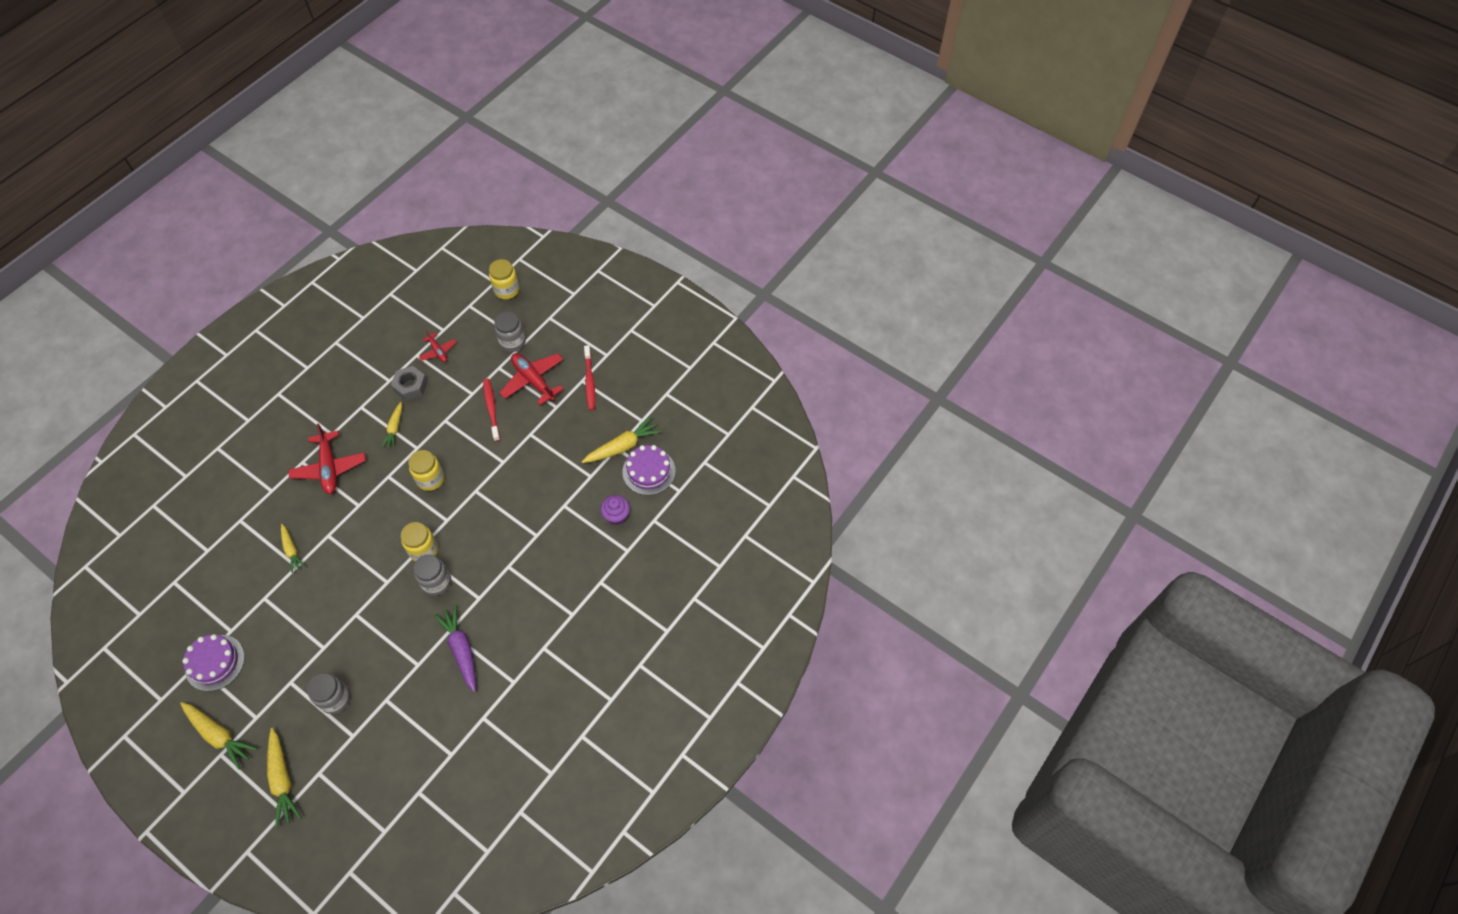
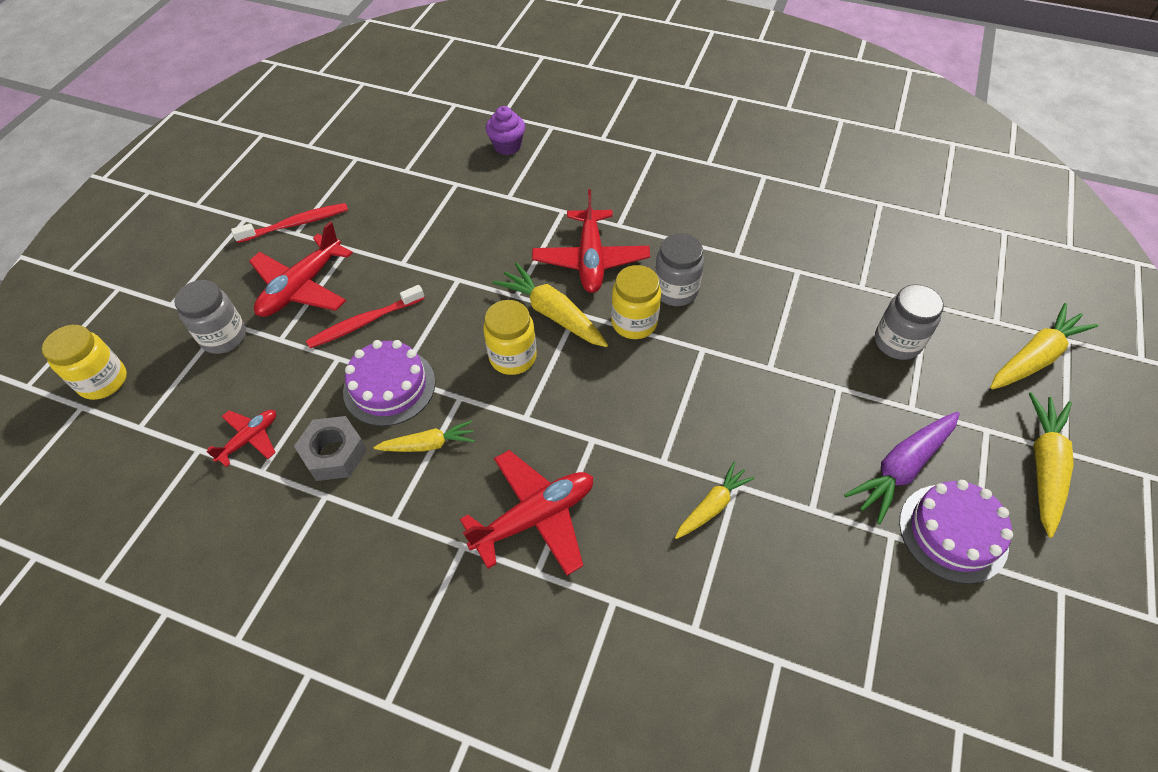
camera: 105 degrees left, 5 degrees down
(461, 650) = (753, 234): purple carrot -> purple carrot (902, 468)
(485, 540) = (590, 259): none -> red plane
(622, 446) = (401, 165): yellow carrot -> yellow carrot (553, 314)
(648, 471) = (434, 134): purple cake -> purple cake (389, 386)

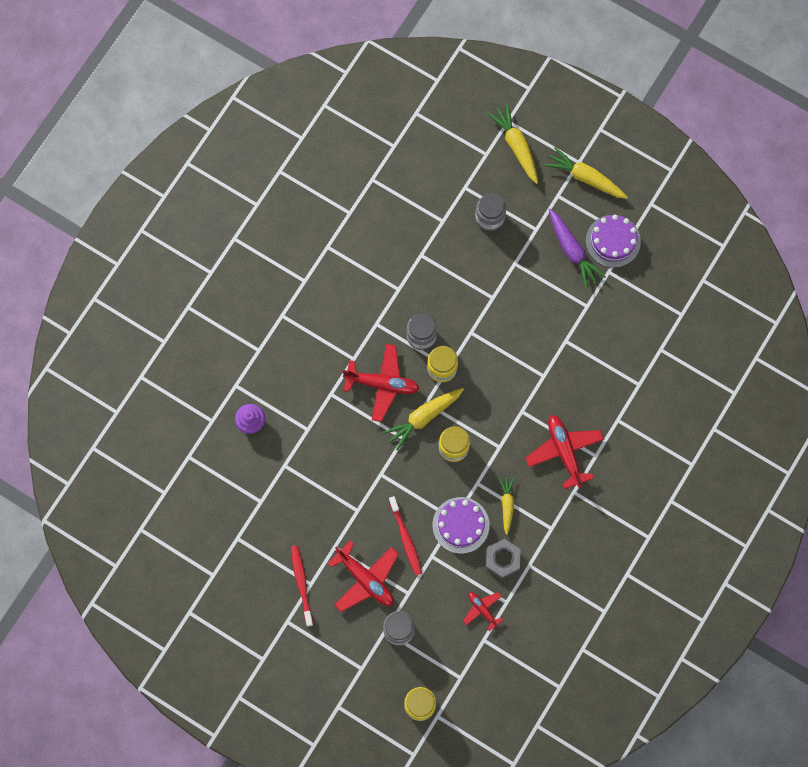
camera: 80 degrees left, 20 degrees up
(712, 506) = (575, 357): yellow carrot -> none

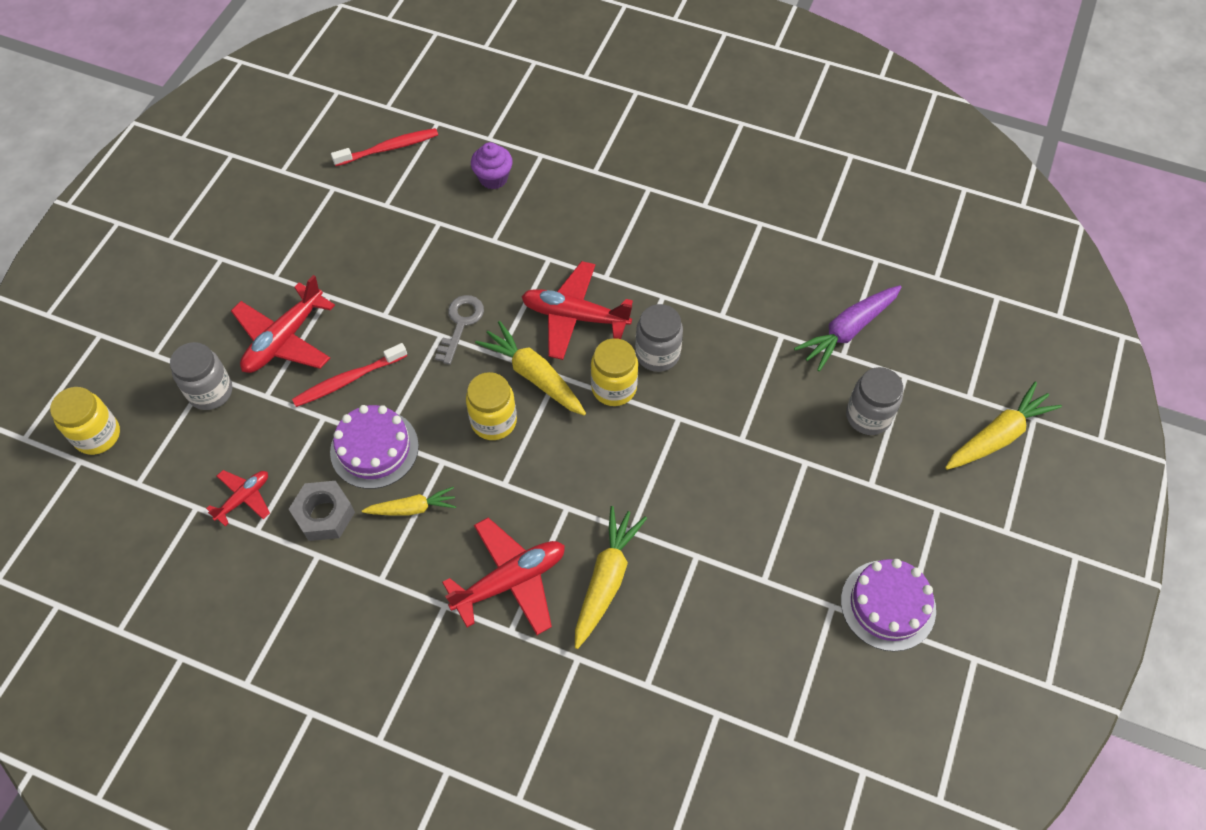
camera: 80 degrees right, 15 degrees down
(301, 584) = (274, 266): red toothbrush -> red toothbrush (389, 148)
(374, 460) = (460, 323): none -> grey key
(382, 384) = (575, 316): red plane -> red plane turned 105 degrees clockwise
(572, 250) = (852, 543): purple carrot -> purple carrot (848, 330)
(586, 178) = (983, 546): yellow carrot -> yellow carrot (606, 580)

